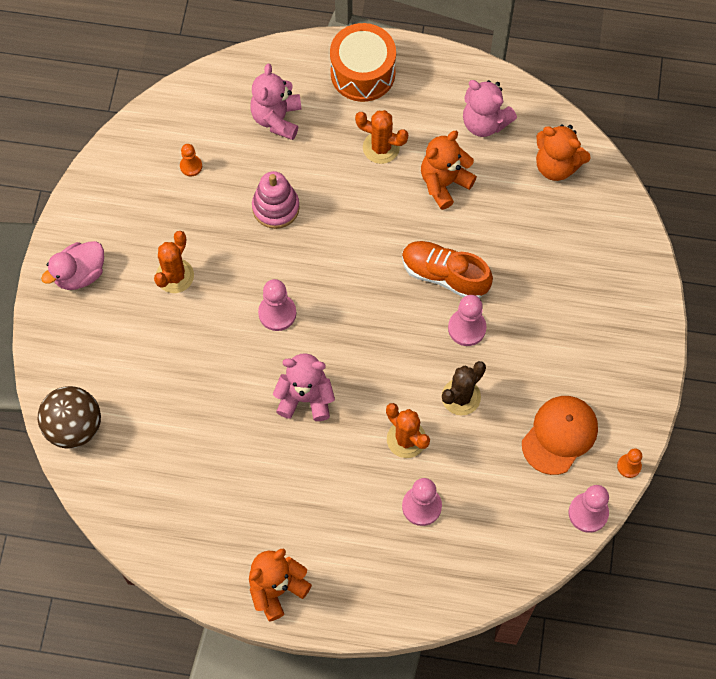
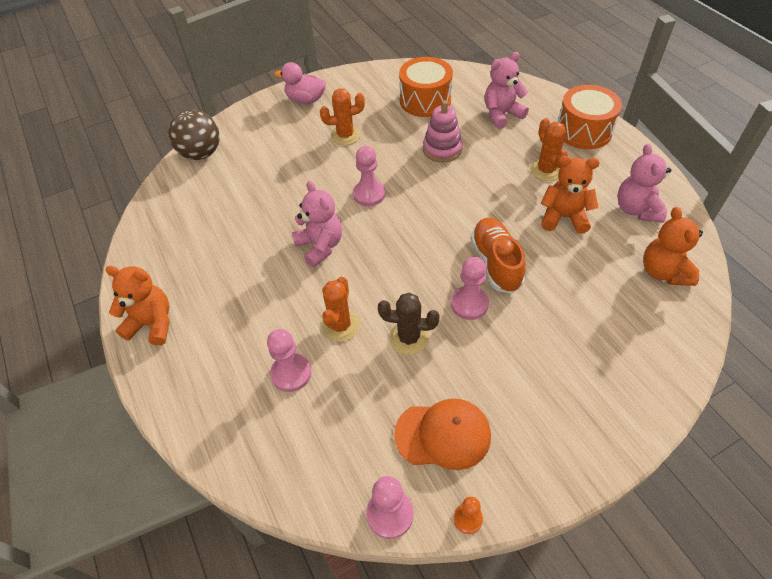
camera: 55 degrees right, 15 degrees down
(191, 166) = (425, 100): orange pawn -> orange drum

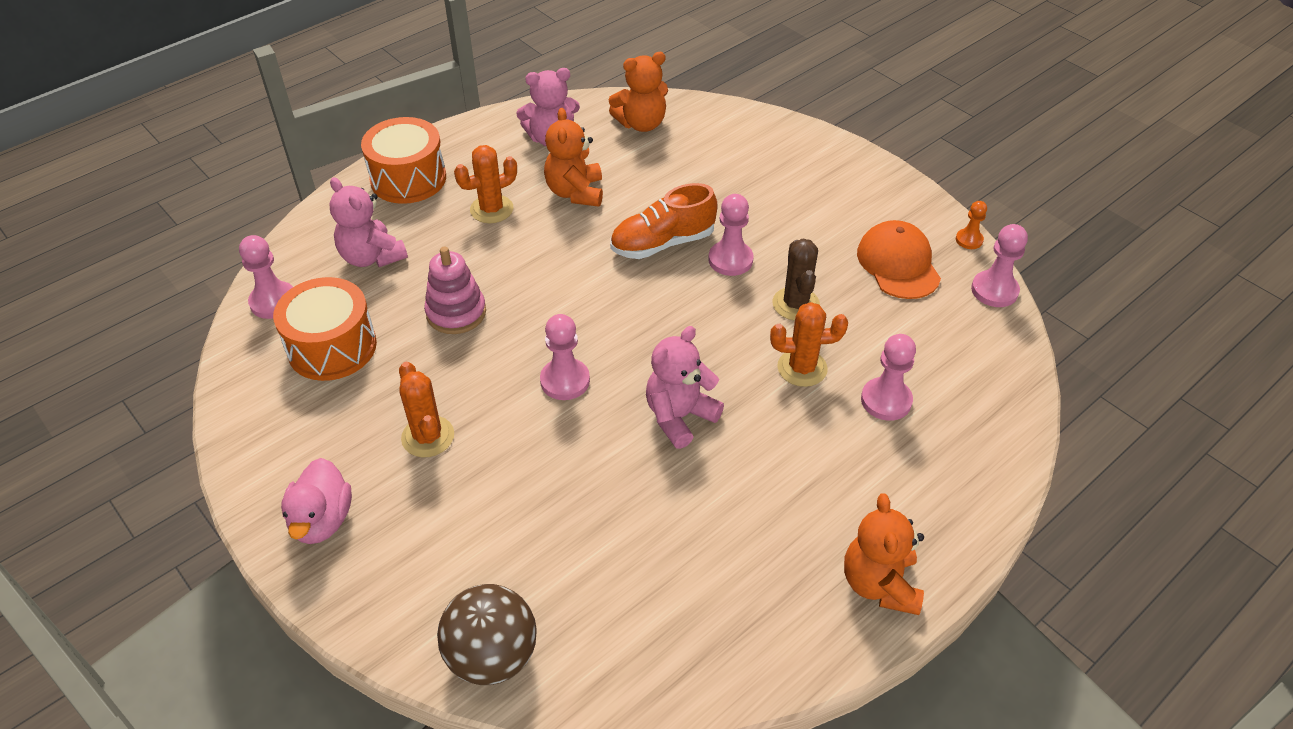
camera: 105 degrees left, 5 degrees down
(468, 78) = (273, 302): none -> pink pawn

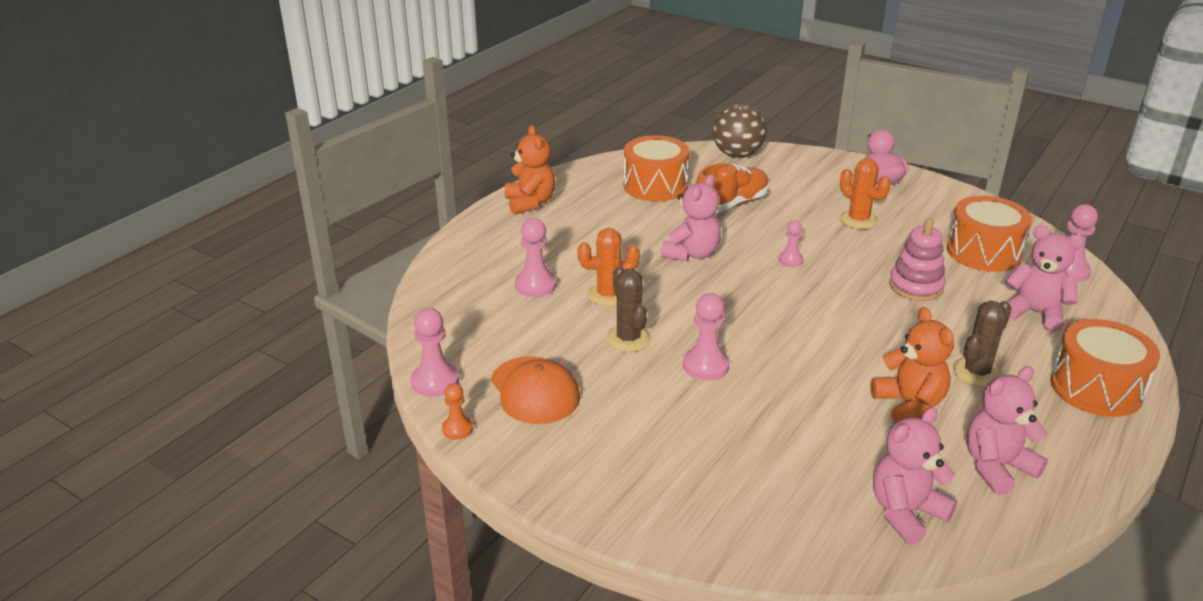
camera: 165 degrees right, 15 degrees down
(491, 209) = (976, 372): orange cactus -> brown cactus
(565, 381) = (790, 260): pink pawn -> pink pawn, size x0.61
(641, 124) = (905, 513): orange teddy bear -> pink teddy bear
(662, 243) = (781, 370): orange shoe -> orange shoe (731, 204)
(671, 588) = (655, 186): none -> orange drum

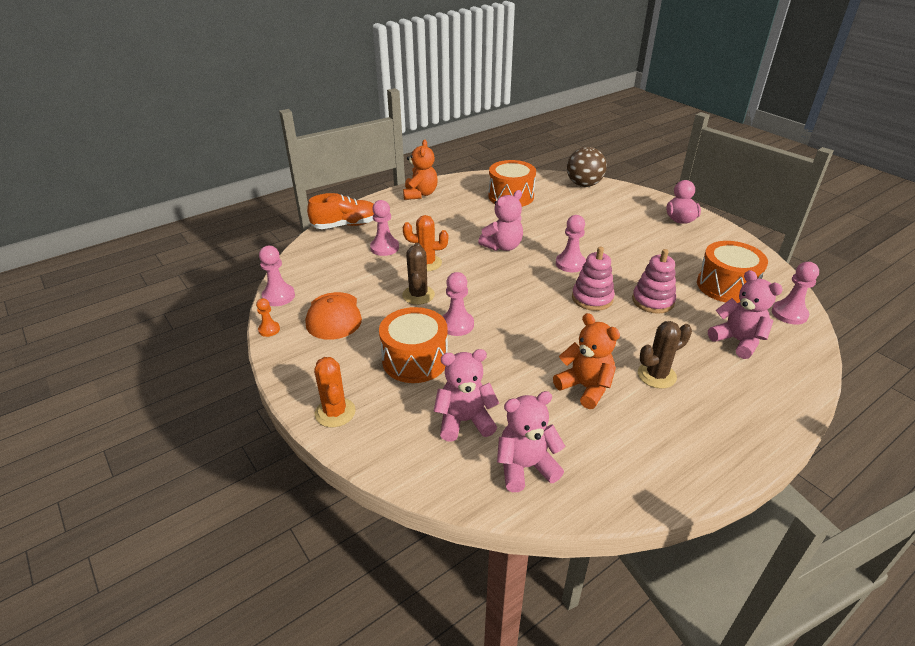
camera: 20 degrees right, 5 degrees up
(731, 204) = (555, 217): orange shoe -> orange shoe (346, 225)
(790, 260) = (570, 264): pink pawn -> pink pawn, size x1.64
(845, 298) = (592, 298): none -> pink stacking toy
(858, 220) = (642, 245): orange cactus -> orange cactus (335, 412)
(909, 405) = (585, 387): orange teddy bear -> orange teddy bear turned 45 degrees counterclockwise
(996, 467) = (622, 452): pink teddy bear -> pink teddy bear (464, 421)
(1096, 388) = (750, 411): orange drum -> orange drum (415, 360)

